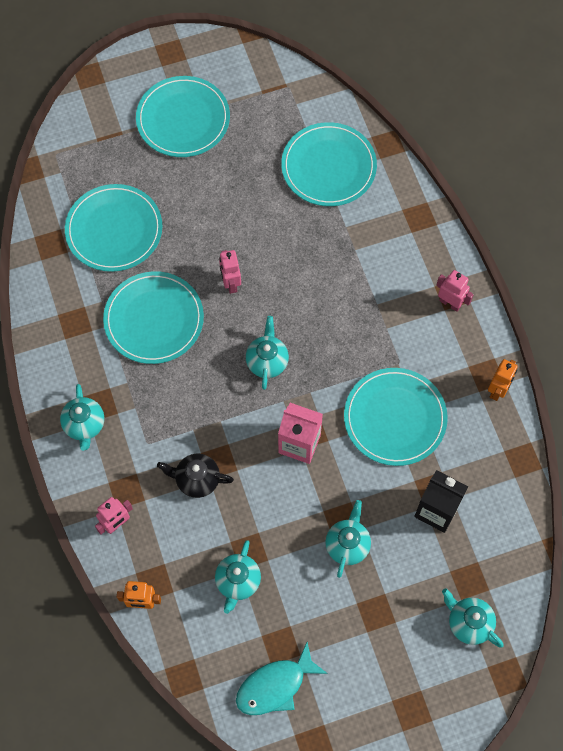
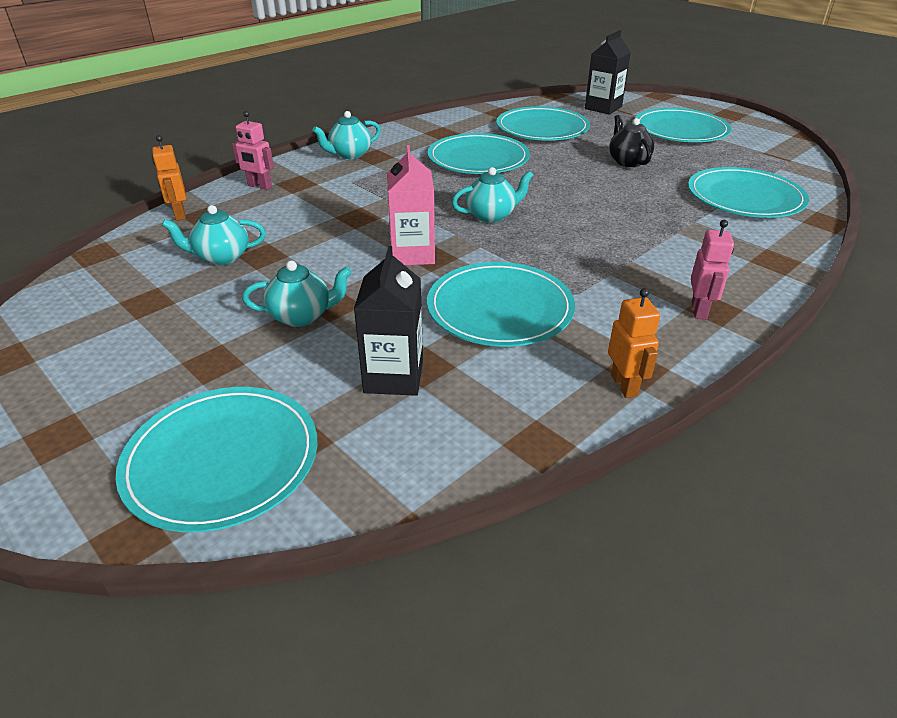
camera: 65 degrees right, 30 degrees down
(93, 147) = (603, 108): none -> black carton
(196, 480) = (329, 211): black teapot -> black teapot (628, 162)
(230, 283) = (553, 181): pink robot -> none
(275, 686) = (90, 310): turquoise fish -> none
(468, 623) = (222, 460): turquoise teapot -> turquoise plate
(497, 390) = (624, 385): orange robot -> orange robot turned 105 degrees counterclockwise

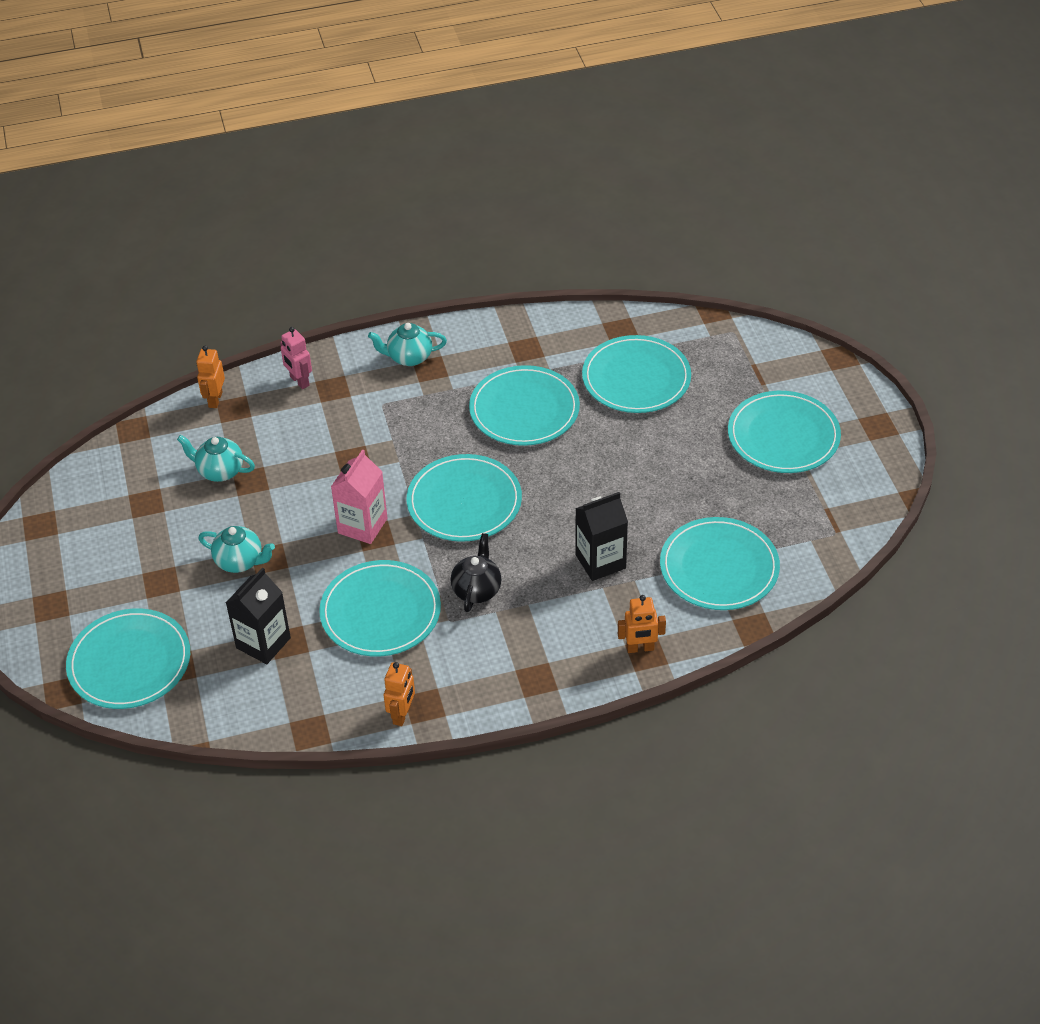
camera: 30 degrees right, 10 degrees up
(491, 216) = (464, 501): turquoise teapot -> turquoise plate
(603, 108) = (743, 361): black carton -> black carton (600, 561)
(628, 162) = (666, 470): black teapot -> black teapot (477, 590)
(699, 310) = (523, 676): pink robot -> none
(765, 259) = (640, 648): none -> orange robot

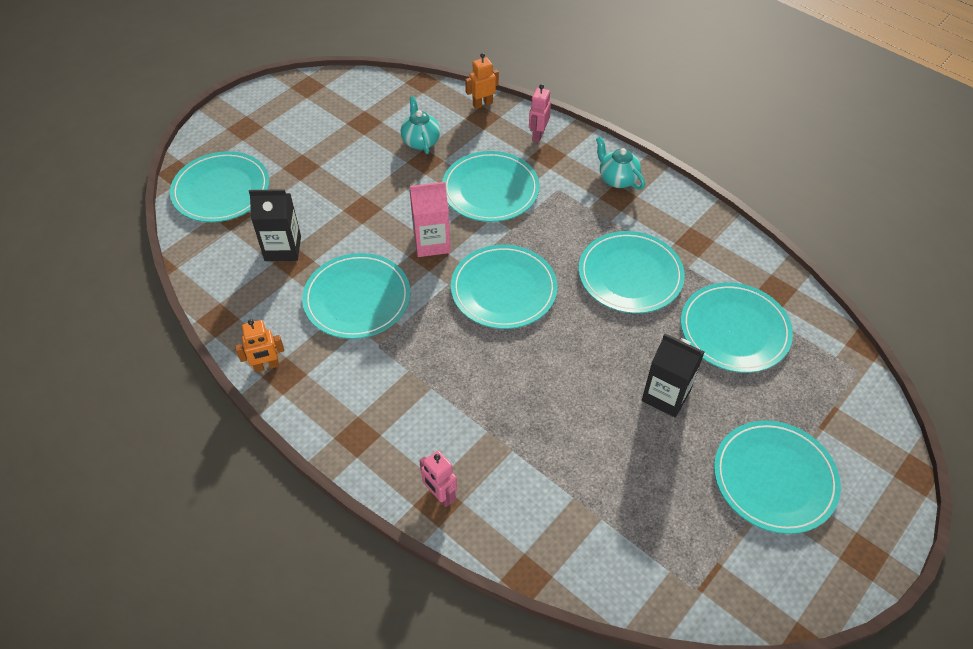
camera: 55 degrees right, 5 degrees up
(240, 561) = (348, 196): turquoise teapot -> none
(477, 590) = (421, 346): black teapot -> none
(600, 561) = (513, 414): black carton -> black carton (666, 395)
(640, 648) = (440, 495): orange robot -> pink robot
(719, 567) = (576, 509): turquoise plate -> turquoise plate (490, 189)

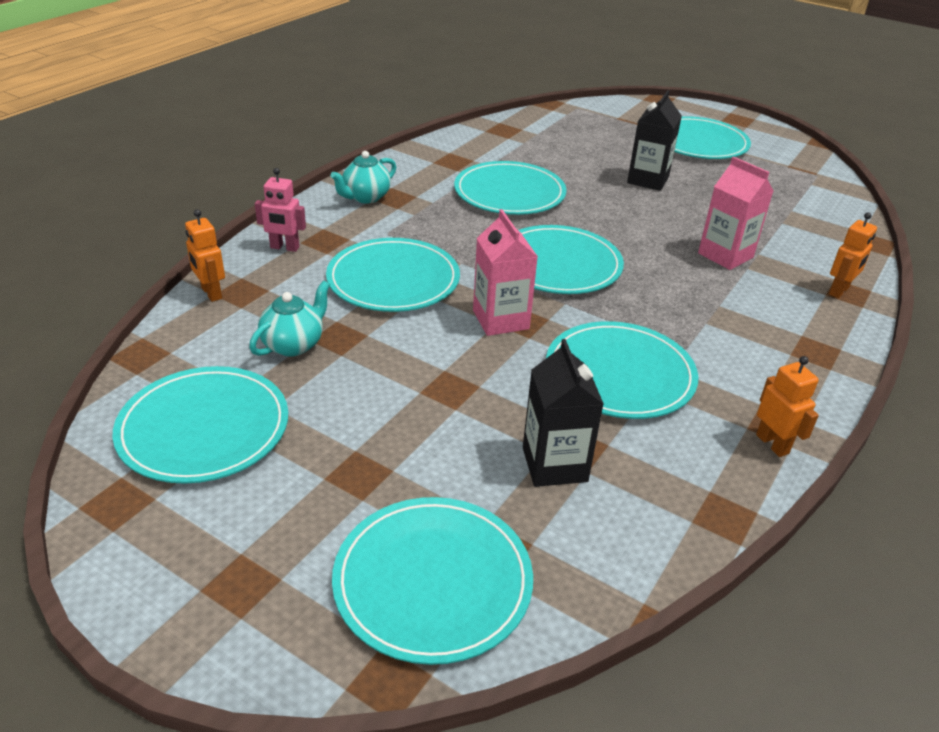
camera: 100 degrees left, 15 degrees down
(421, 141) = (294, 344): turquoise teapot -> turquoise teapot turned 150 degrees clockwise
(440, 495) = (839, 291): pink robot -> orange robot
(510, 419) = (725, 255): none -> pink carton
(734, 330) = (558, 149): turquoise plate -> turquoise plate (204, 428)

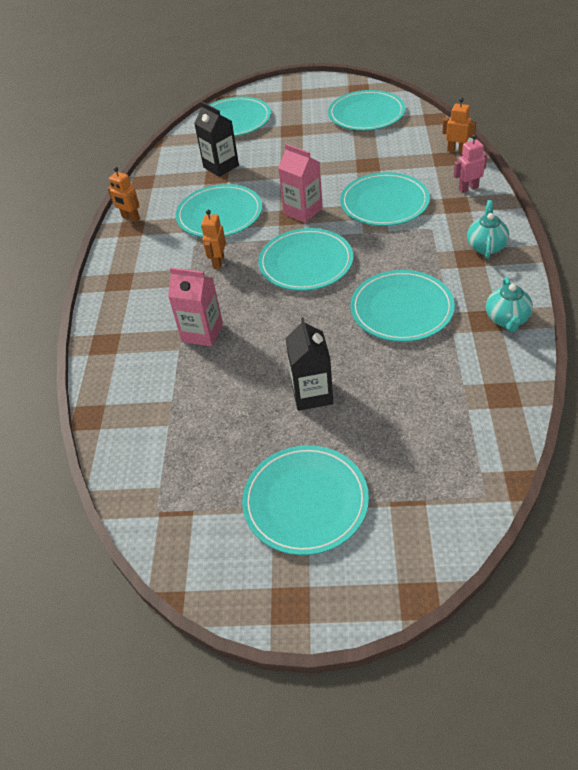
camera: 155 degrees right, 10 degrees up
(294, 344) = (382, 152): turquoise teapot -> turquoise teapot (507, 320)
(839, 291) = (111, 341): orange robot -> orange robot (218, 262)

